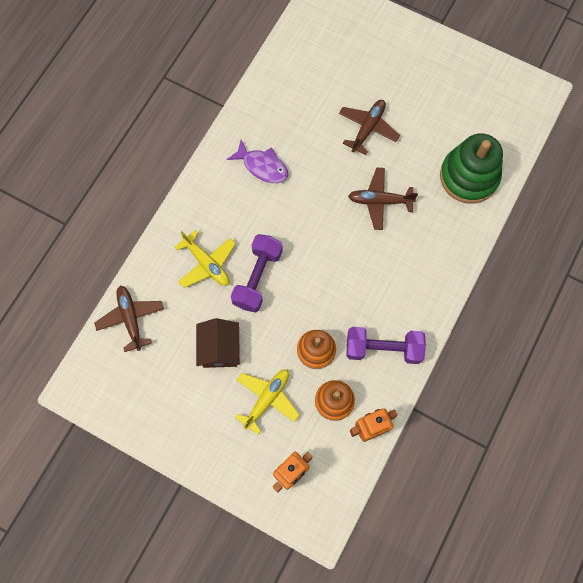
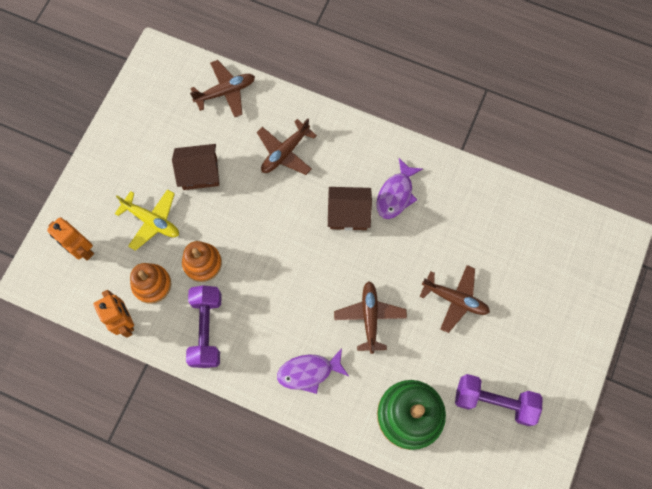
camera: 85 degrees right, 0 degrees up
(207, 264) = (285, 152): yellow plane -> brown plane
(257, 278) = (274, 201): purple dumbbell -> purple dumbbell (494, 401)
(278, 210) = (348, 214): none -> brown house
(428, 258) = (309, 372): none -> purple fish

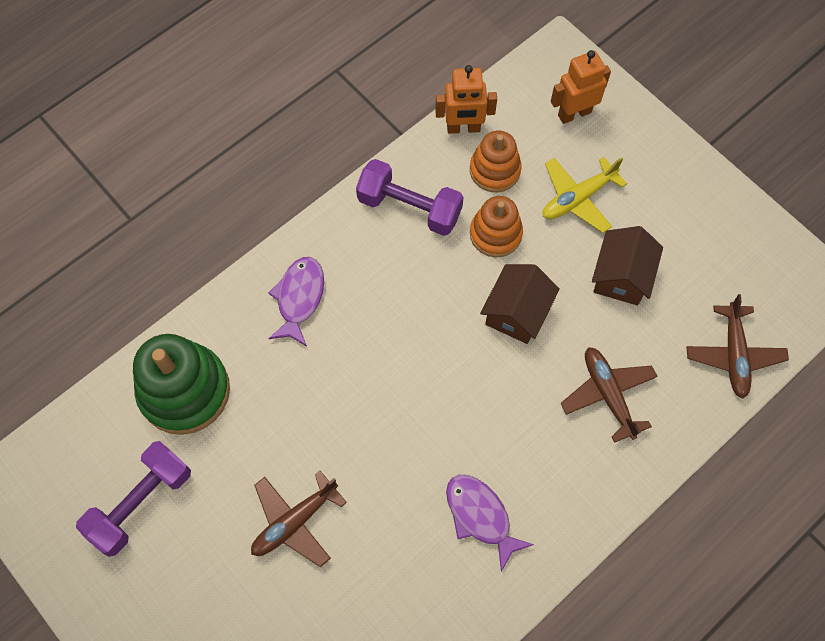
camera: 115 degrees right, 5 degrees down
(348, 214) = (480, 438): brown house -> brown house (517, 312)
(370, 317) = (328, 400): brown plane -> none

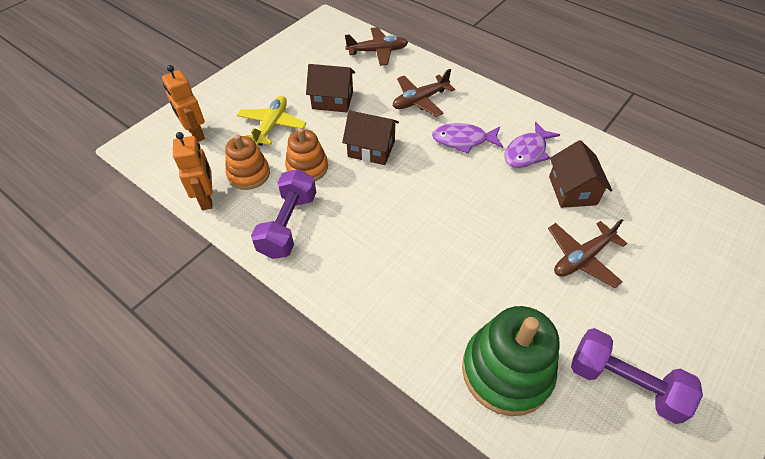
camera: 100 degrees left, 15 degrees down
(295, 522) = (582, 258): brown plane -> brown plane turned 105 degrees clockwise
(299, 298) = (389, 292): purple fish -> purple fish (463, 140)
(400, 553) = (572, 190): none -> brown house
(578, 198) = (272, 125): yellow plane -> yellow plane turned 120 degrees counterclockwise

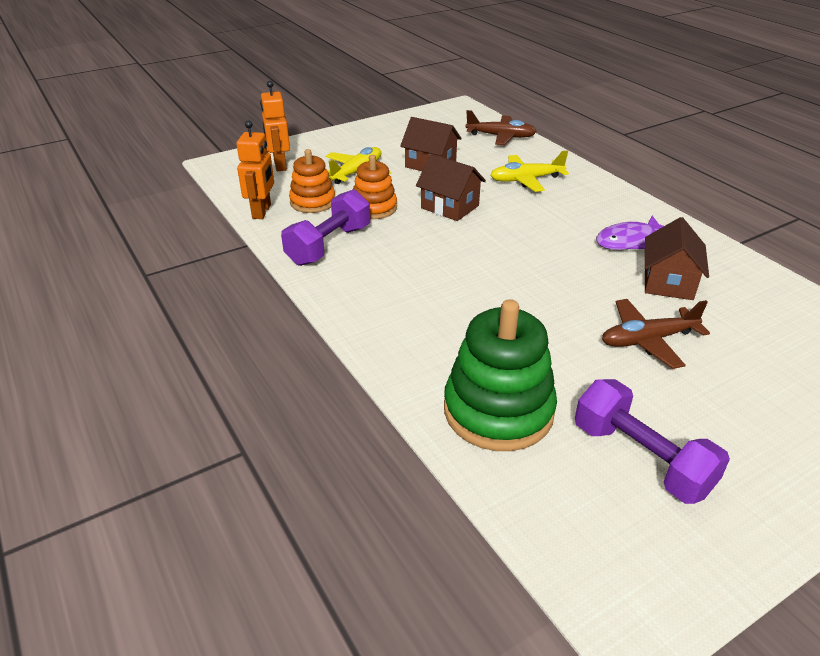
camera: 20 degrees right, 15 degrees down
(420, 100) = (526, 180): brown plane -> yellow plane
(463, 140) = (557, 218): purple fish -> none

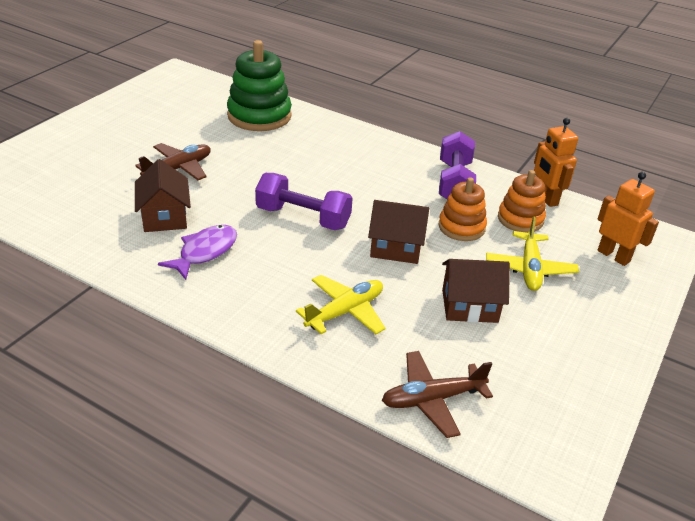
camera: 150 degrees right, 0 degrees up
(641, 458) = (177, 113): purple dumbbell -> purple dumbbell (303, 217)

